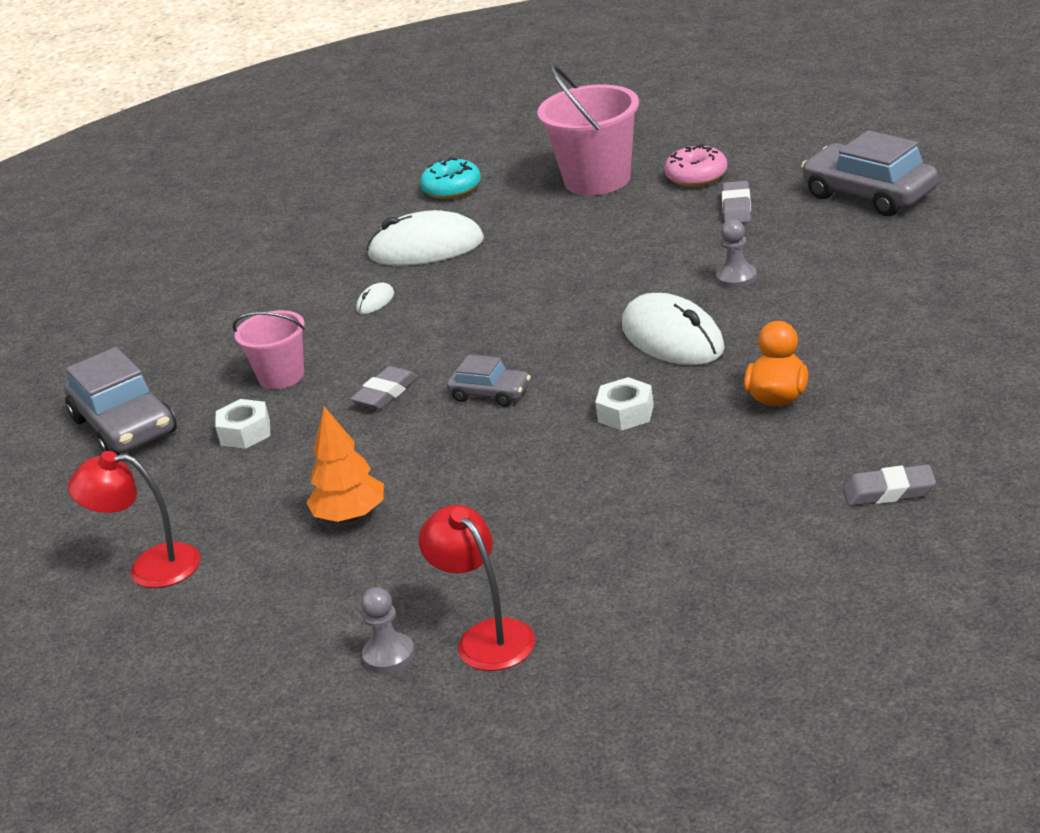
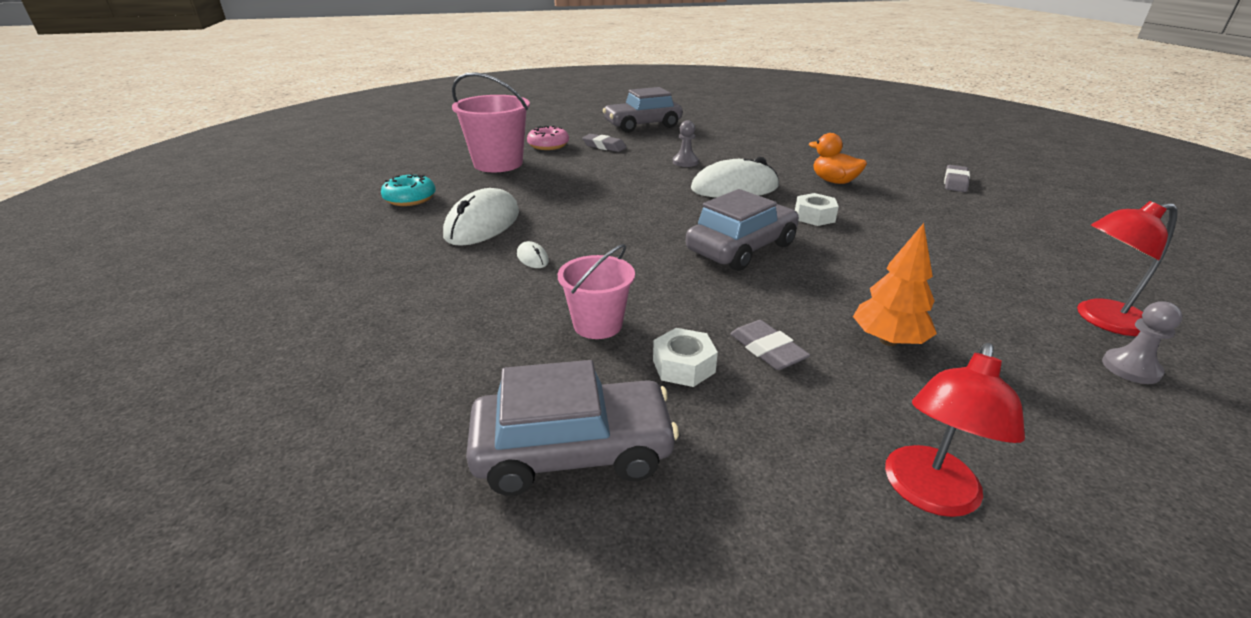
camera: 70 degrees left, 0 degrees up
(385, 393) = (693, 284): grey eraser -> grey eraser (767, 350)
(490, 394) = (741, 248): grey car -> grey car, size x1.84

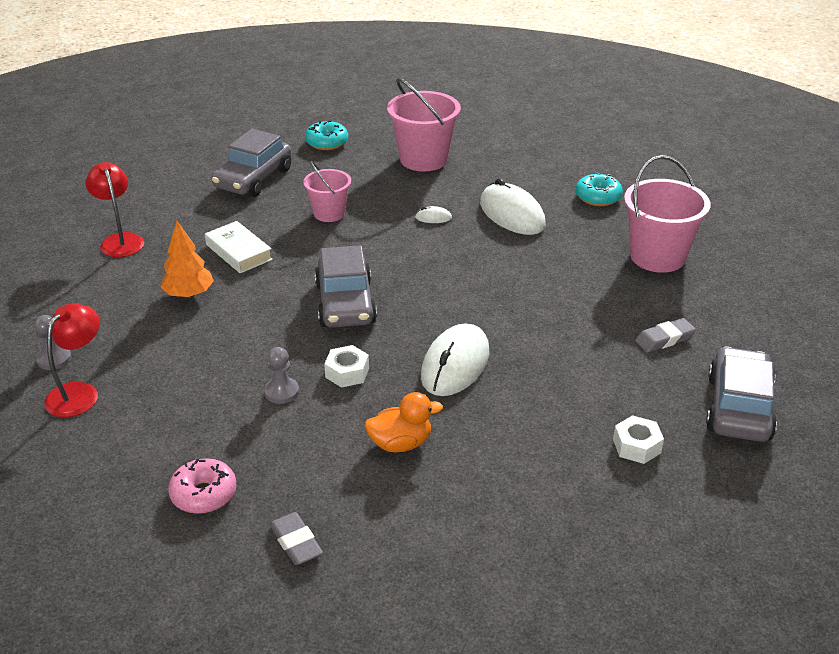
camera: 125 degrees right, 5 degrees up
(363, 432) = (327, 142): none -> turquoise donut
(379, 312) = (423, 159): none -> pink bucket
(548, 145) = (698, 303): pink donut -> pink donut (204, 494)
(683, 366) = (263, 223): white nut -> white nut (636, 446)
(685, 162) = (558, 371): grey pawn -> grey pawn (282, 392)
(767, 350) = (239, 252): grey eraser -> white book

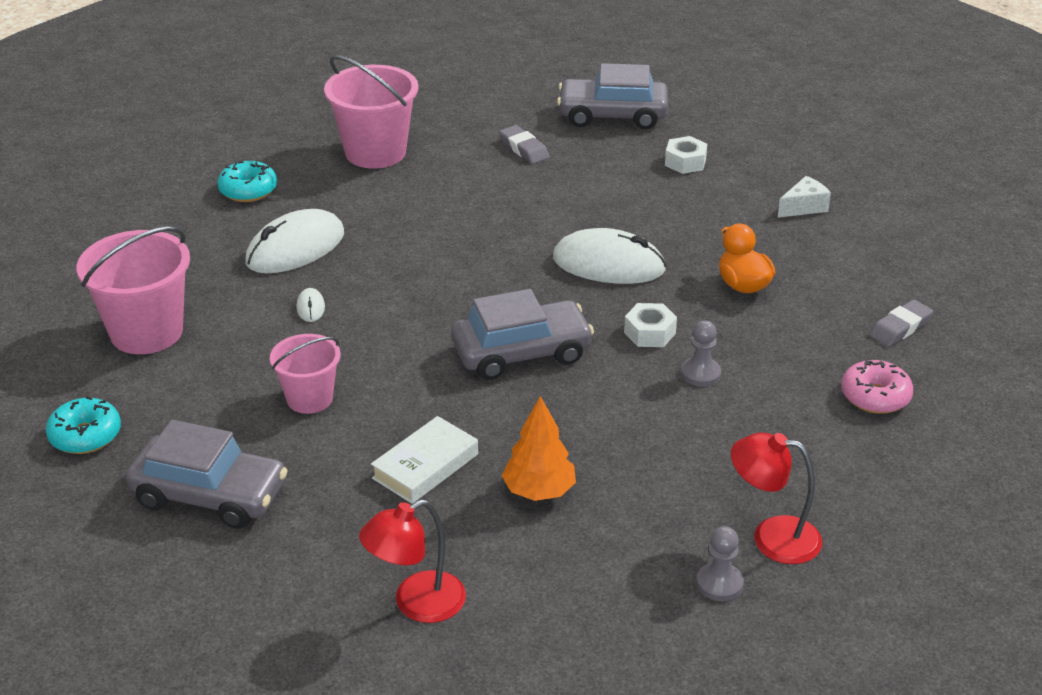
camera: 100 degrees left, 0 degrees up
(534, 522) = (804, 207): none -> white cheese

